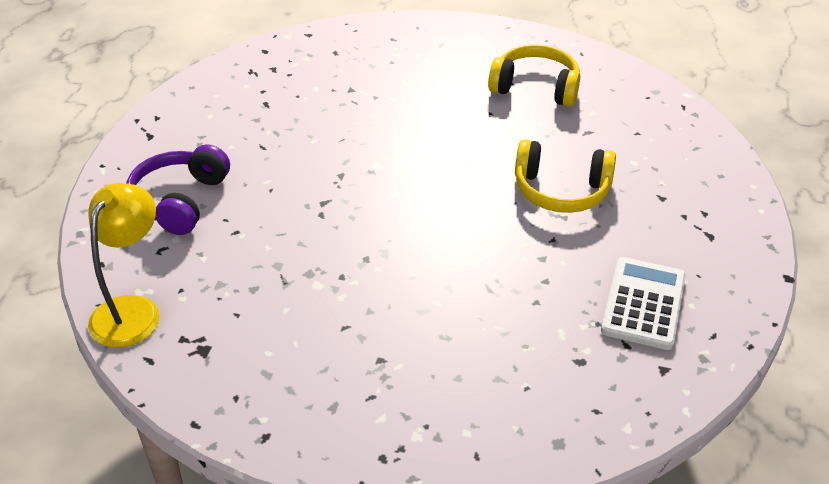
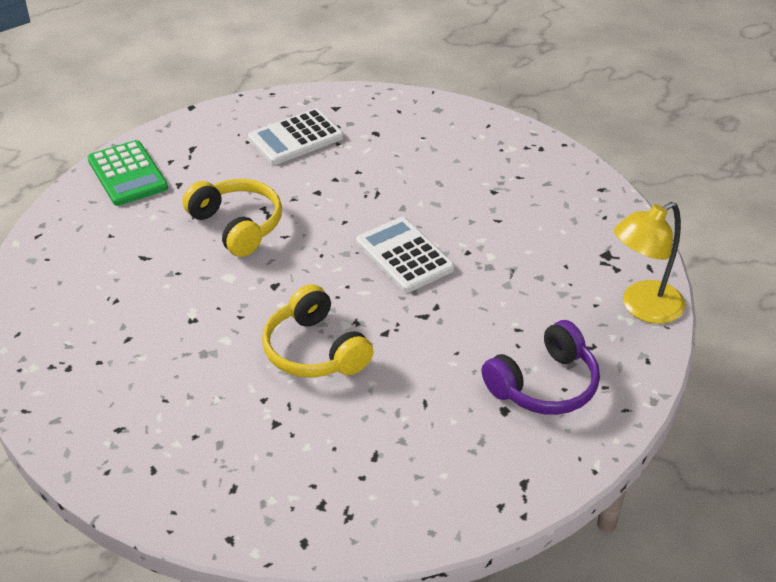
camera: 140 degrees left, 0 degrees up
(394, 241) = (404, 255): none -> white calculator
(535, 87) = (115, 322): yellow headphones -> yellow headphones (314, 350)
(713, 182) = (127, 174): none -> green calculator

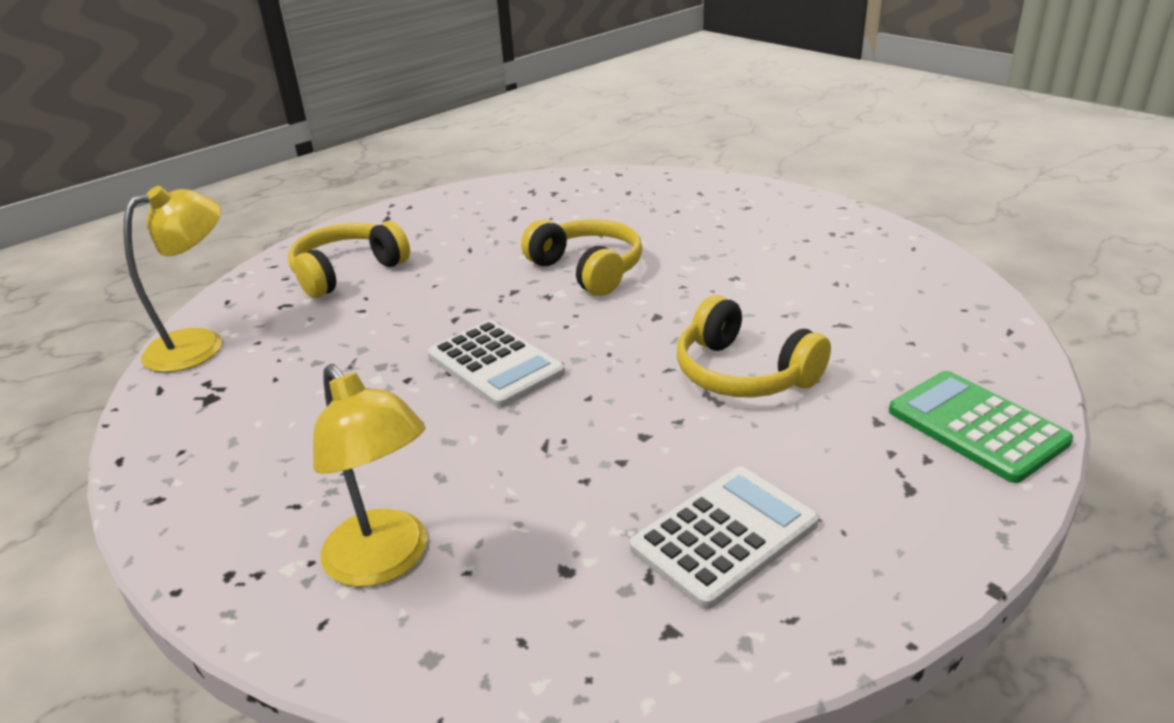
camera: 175 degrees right, 10 degrees down
(463, 145) = (386, 562): none -> yellow lamp
(544, 385) = (347, 272): purple headphones -> yellow headphones

